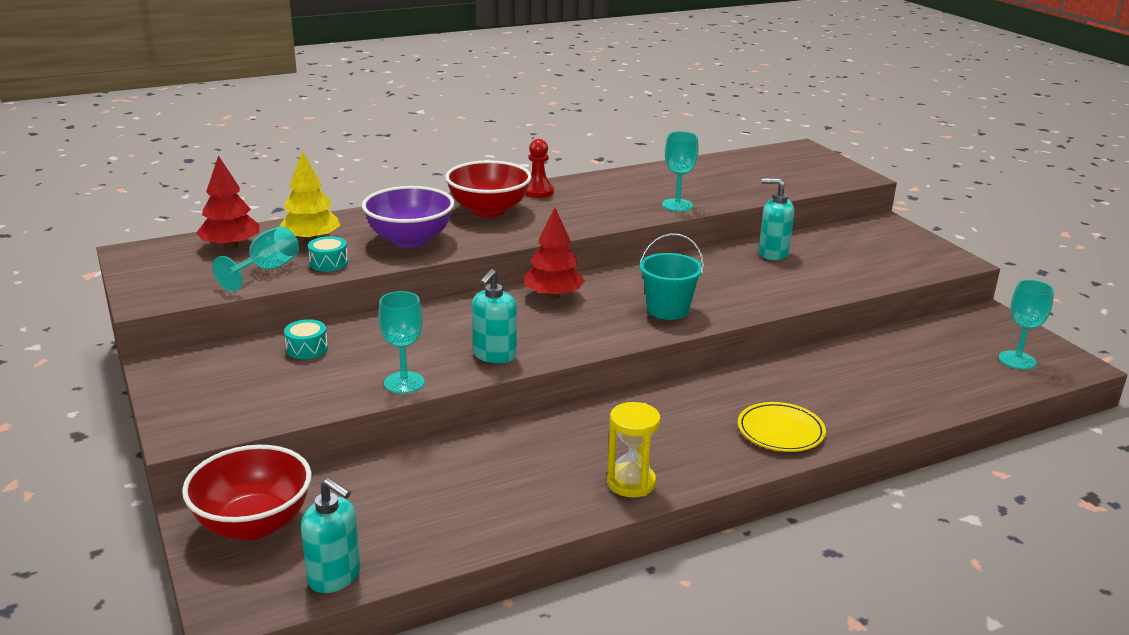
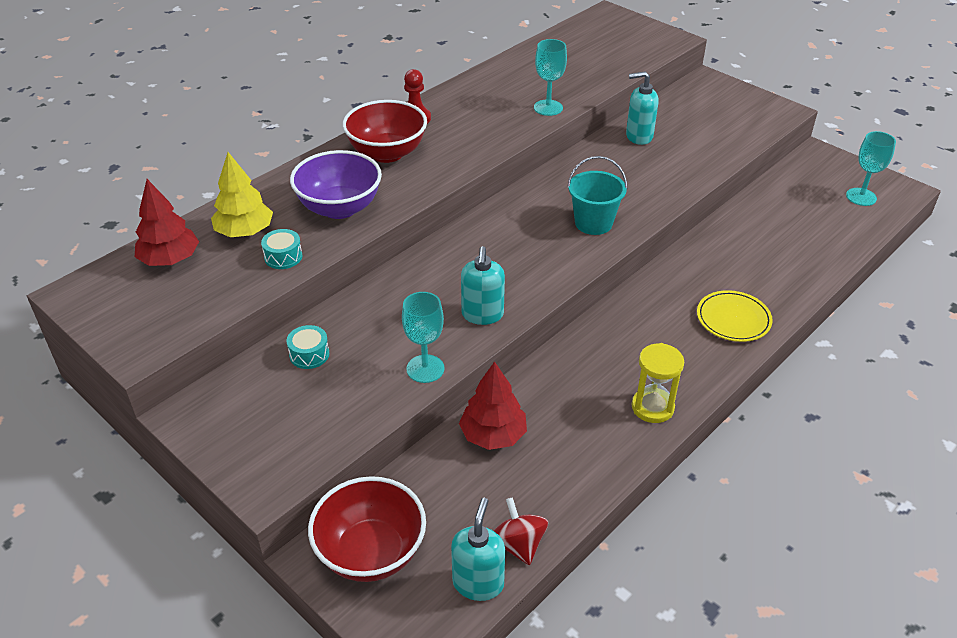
camera: 20 degrees left, 15 degrees up
(267, 270) = (229, 281): turquoise goblet -> none
(335, 576) = (478, 583): turquoise soap dispenser -> turquoise soap dispenser turned 90 degrees counterclockwise
(399, 557) = (518, 545): none -> red spinning top
(553, 296) = (488, 232): red tree -> red tree (493, 435)

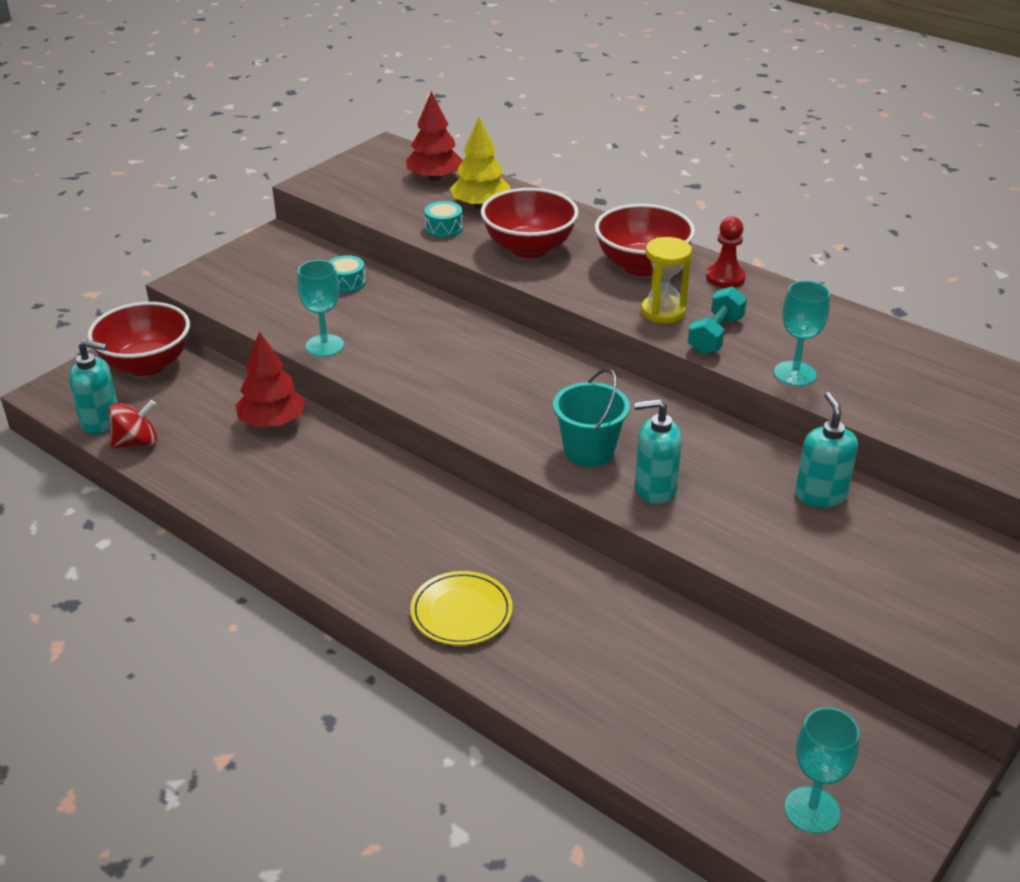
camera: 85 degrees right, 5 degrees down
(339, 208) = (529, 248): purple bowl -> red bowl
(482, 315) = (406, 375): turquoise soap dispenser -> turquoise soap dispenser (654, 489)
(496, 132) = (715, 335): none -> turquoise dumbbell
(652, 407) = (303, 532): yellow hourglass -> yellow hourglass (663, 312)

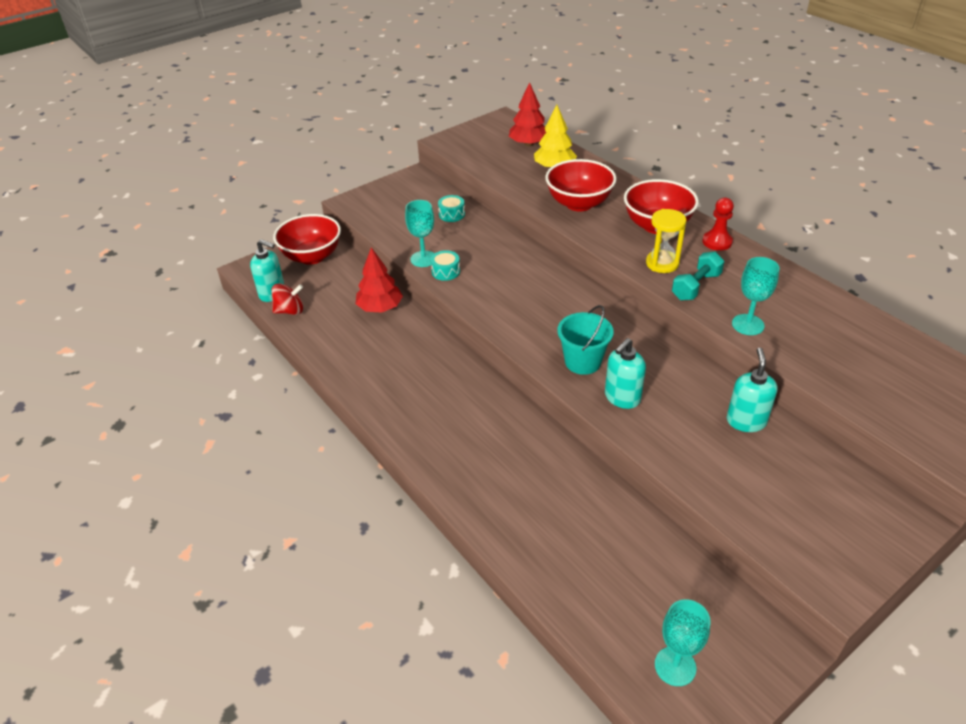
camera: 15 degrees right, 5 degrees up
(444, 228) = (523, 182): turquoise drum -> turquoise drum (445, 271)
(461, 612) = (466, 466): yellow plate -> none
(654, 489) = (622, 398): turquoise soap dispenser -> turquoise soap dispenser turned 60 degrees counterclockwise

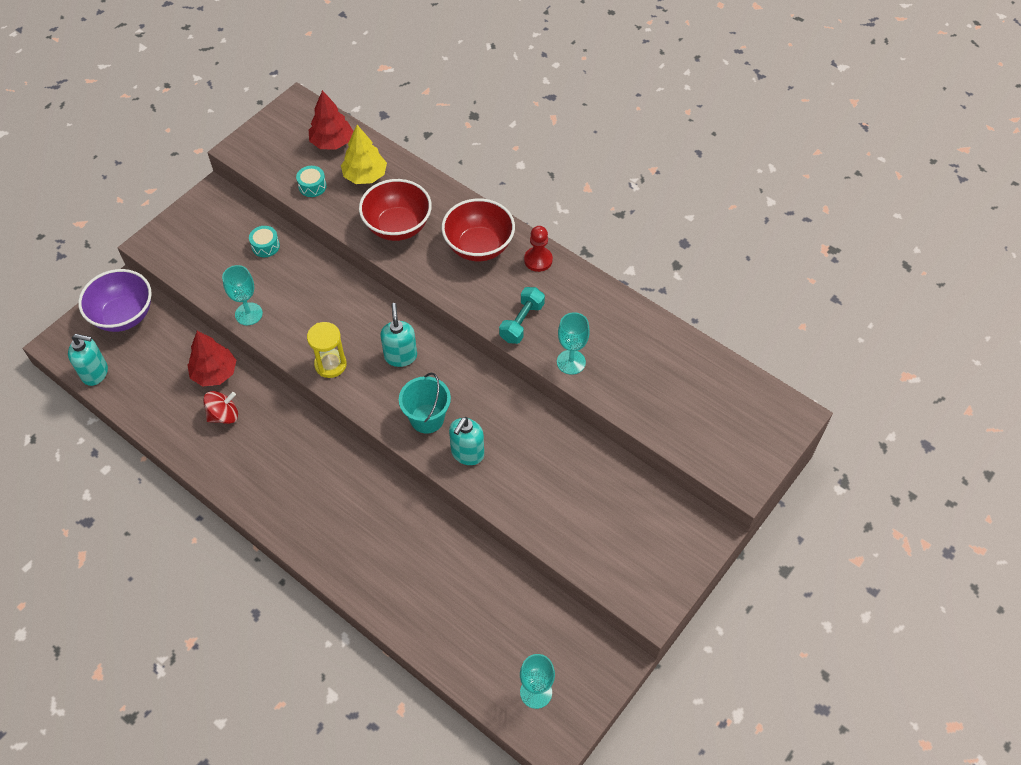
camera: 15 degrees left, 15 degrees up
(290, 311) = (121, 393): red spinning top -> red spinning top (224, 415)
(312, 256) = (124, 315): red bowl -> purple bowl
(445, 271) = (275, 327): turquoise drum -> turquoise drum (312, 186)
(662, 263) = (488, 297): yellow hourglass -> yellow hourglass (330, 364)
(746, 421) = (577, 459): turquoise soap dispenser -> turquoise soap dispenser (400, 356)

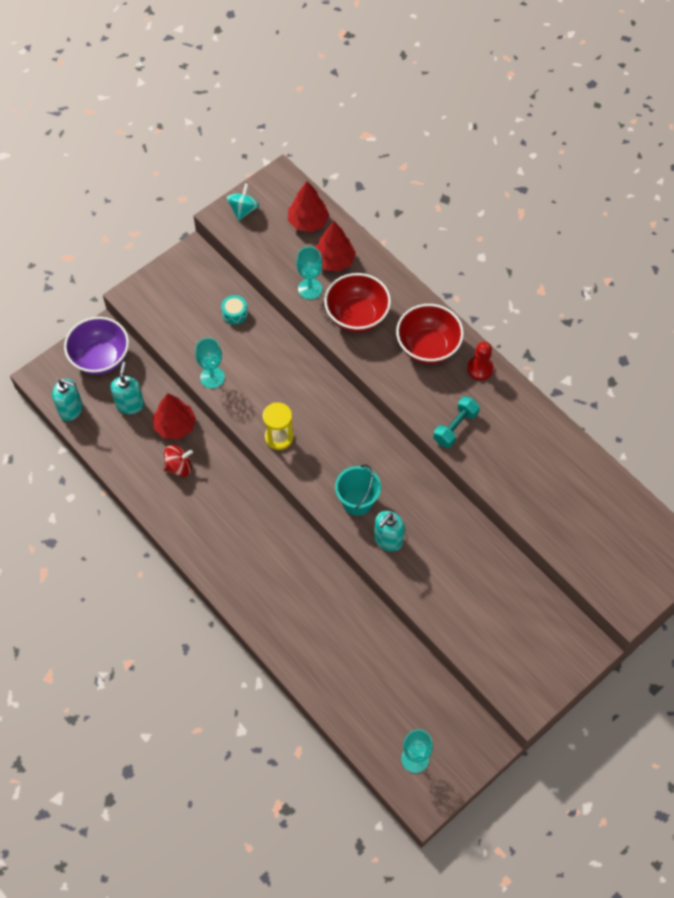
camera: 10 degrees right, 5 degrees up
(261, 140) = (243, 210): none -> turquoise spinning top
(312, 186) = (284, 264): turquoise drum -> none
(365, 176) = (334, 261): yellow tree -> red tree
(400, 356) = (342, 439): turquoise soap dispenser -> turquoise soap dispenser (130, 404)
(571, 362) = (493, 472): turquoise goblet -> turquoise goblet (310, 289)

